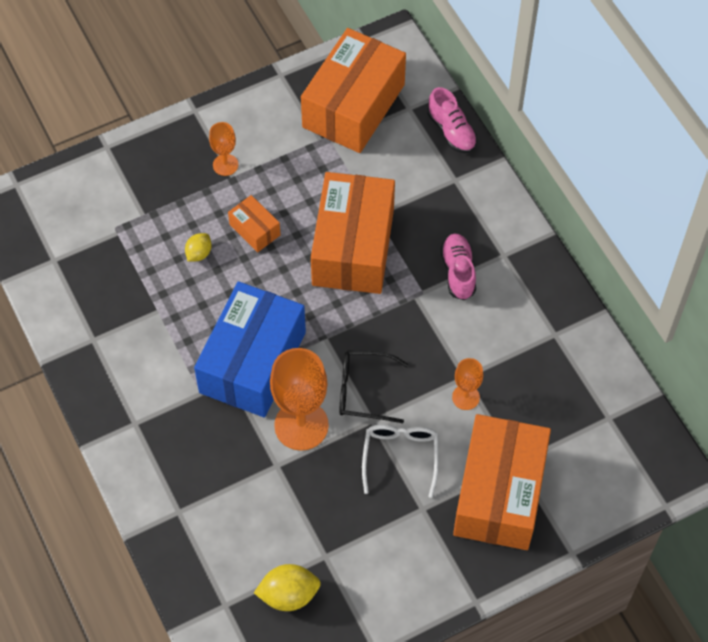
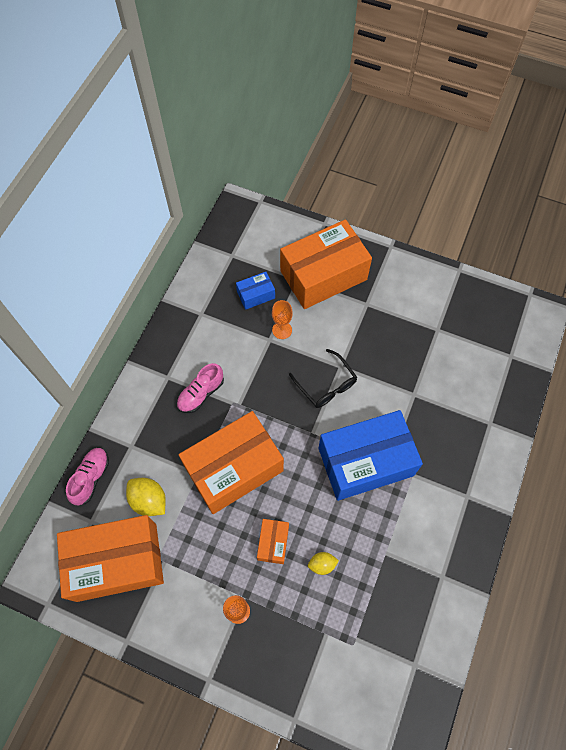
camera: 130 degrees left, 5 degrees up
(288, 595) = (474, 330): yellow lemon -> yellow lemon (149, 500)
(301, 425) = (378, 401): orange goblet -> none
(400, 457) = (348, 336): white glasses -> none
(533, 404) = (256, 295): none -> blue box

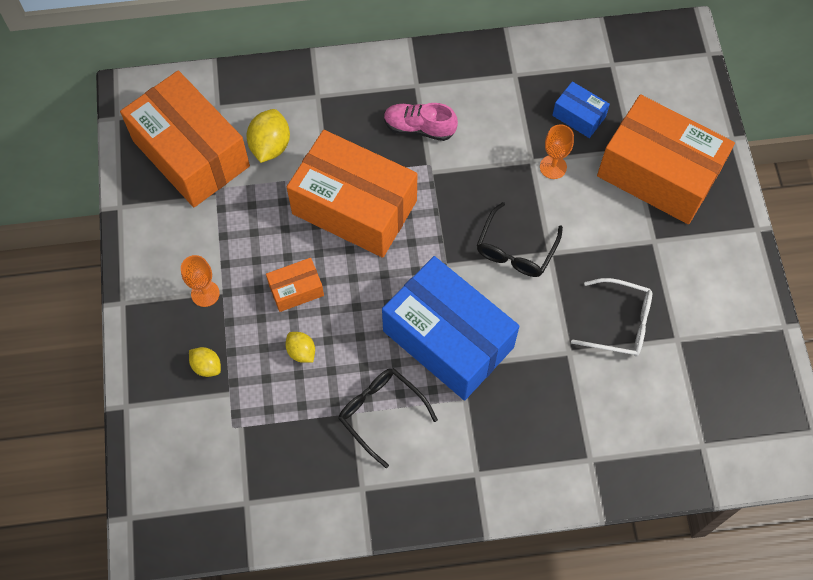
camera: 60 degrees right, 0 degrees up
(91, 478) = (261, 80): pink shoe -> none
(296, 640) = (206, 366): none -> yellow lemon
(395, 534) = (381, 413): none -> black glasses
(410, 354) = (619, 323): none -> white glasses

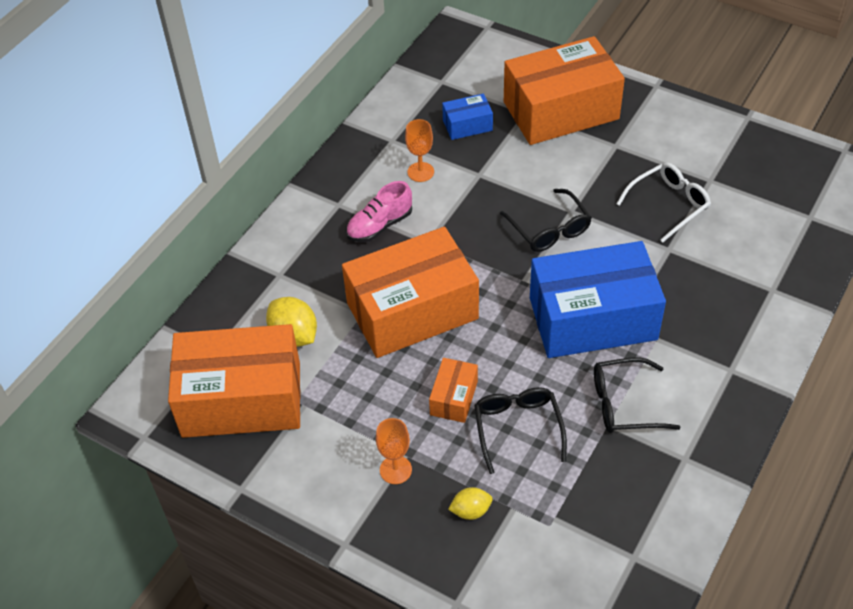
camera: 50 degrees left, 15 degrees down
(301, 352) = (518, 428): yellow lemon -> black glasses
(553, 167) = (497, 165): orange goblet -> orange goblet (420, 172)

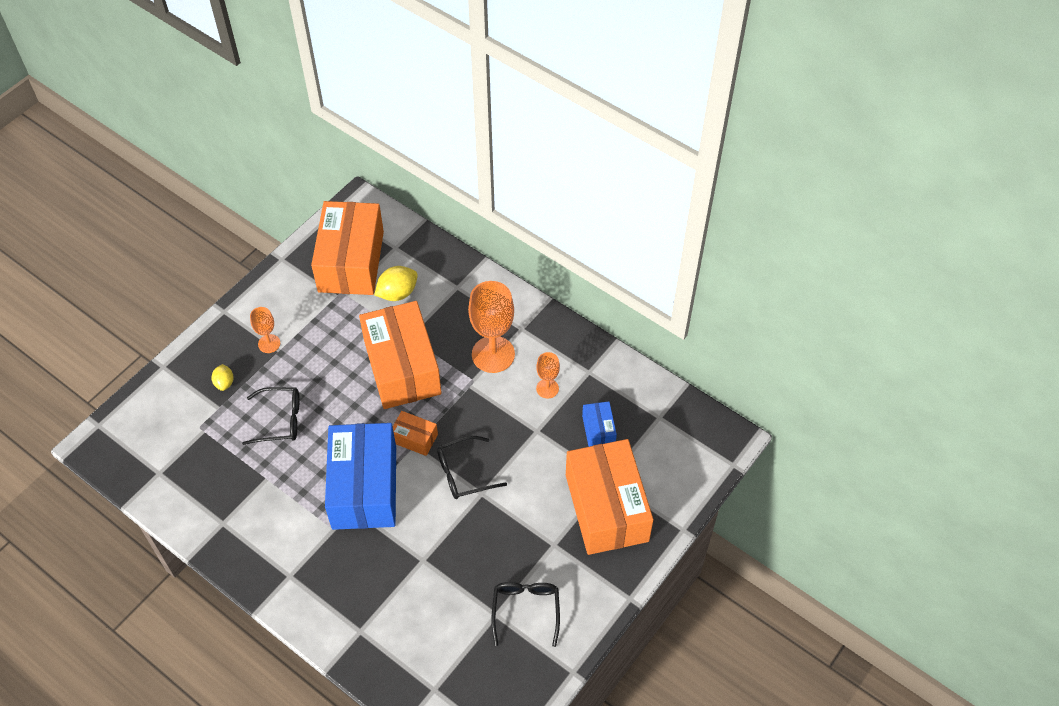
camera: 95 degrees right, 5 degrees up
(380, 225) = (493, 354): pink shoe -> orange goblet
(454, 398) = (317, 384): orange box -> orange box (414, 438)
(624, 404) = (280, 493): black glasses -> black glasses (526, 610)
(668, 205) = (473, 572): white glasses -> none

